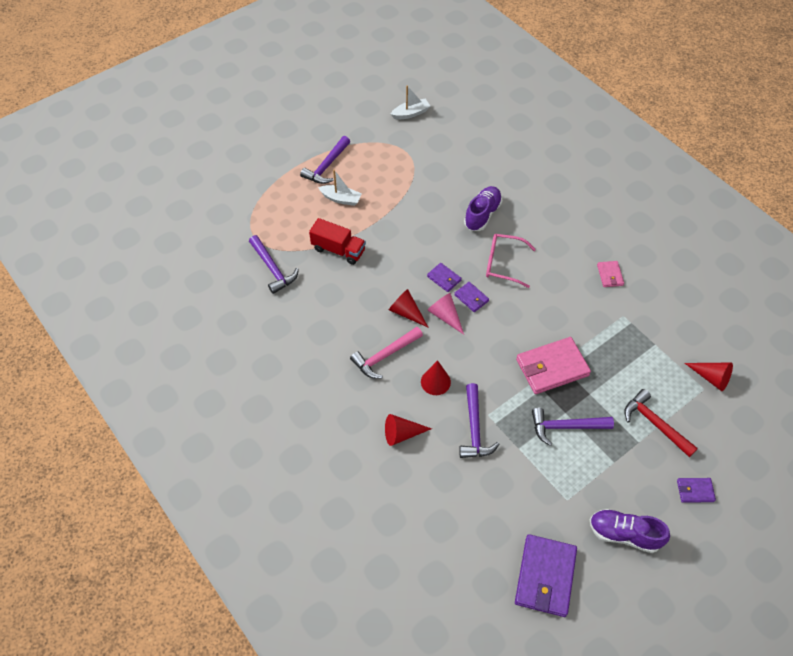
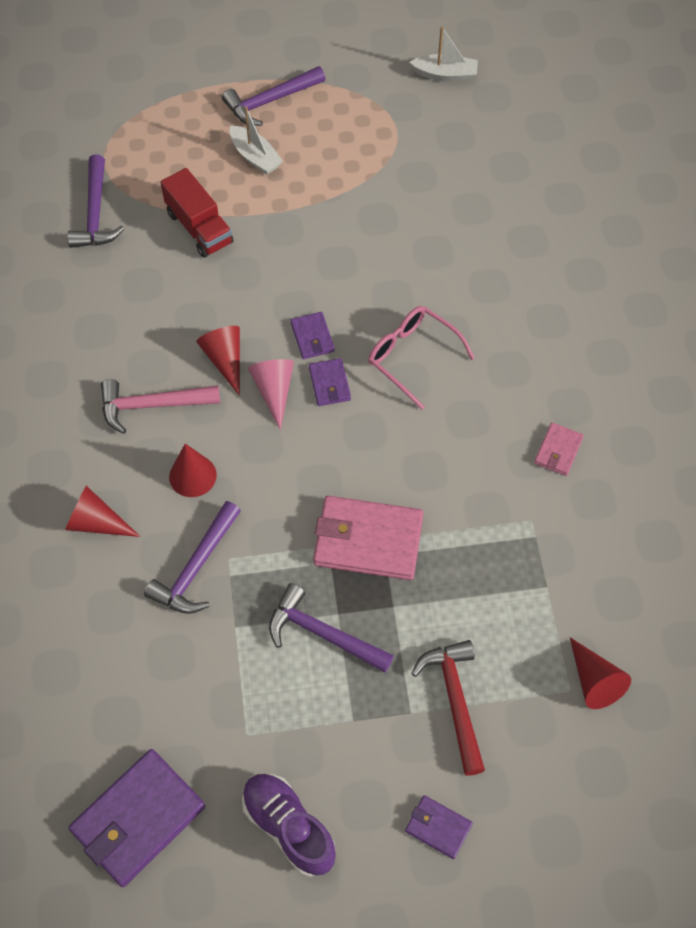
camera: 30 degrees right, 5 degrees up
(482, 214) = (436, 271): purple shoe -> none

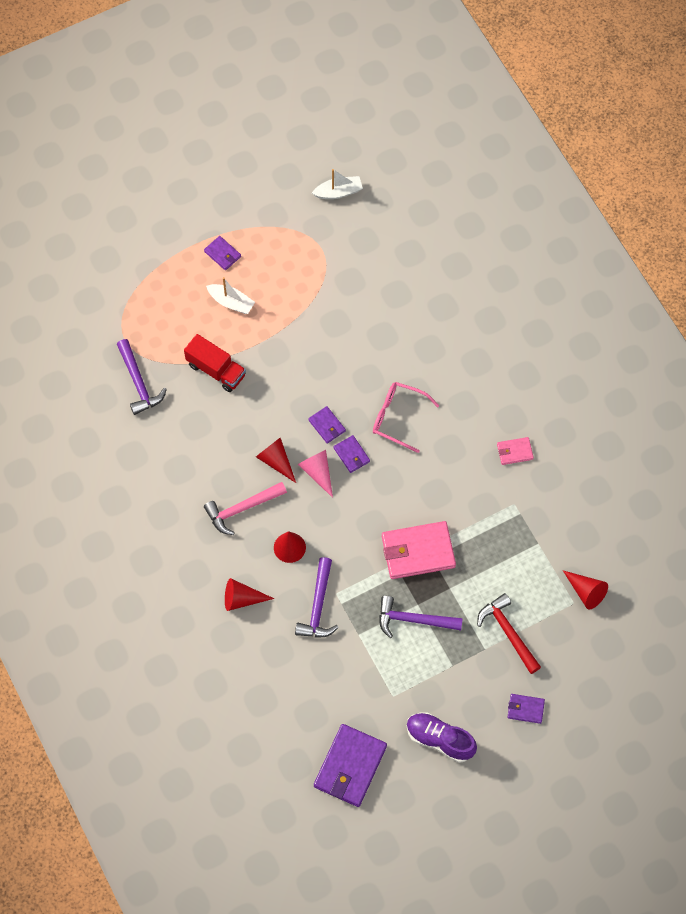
camera: 20 degrees left, 5 degrees up
(270, 101) = (222, 254): purple hammer -> purple wallet
(558, 451) = (514, 452): pink wallet -> pink wallet turned 75 degrees clockwise

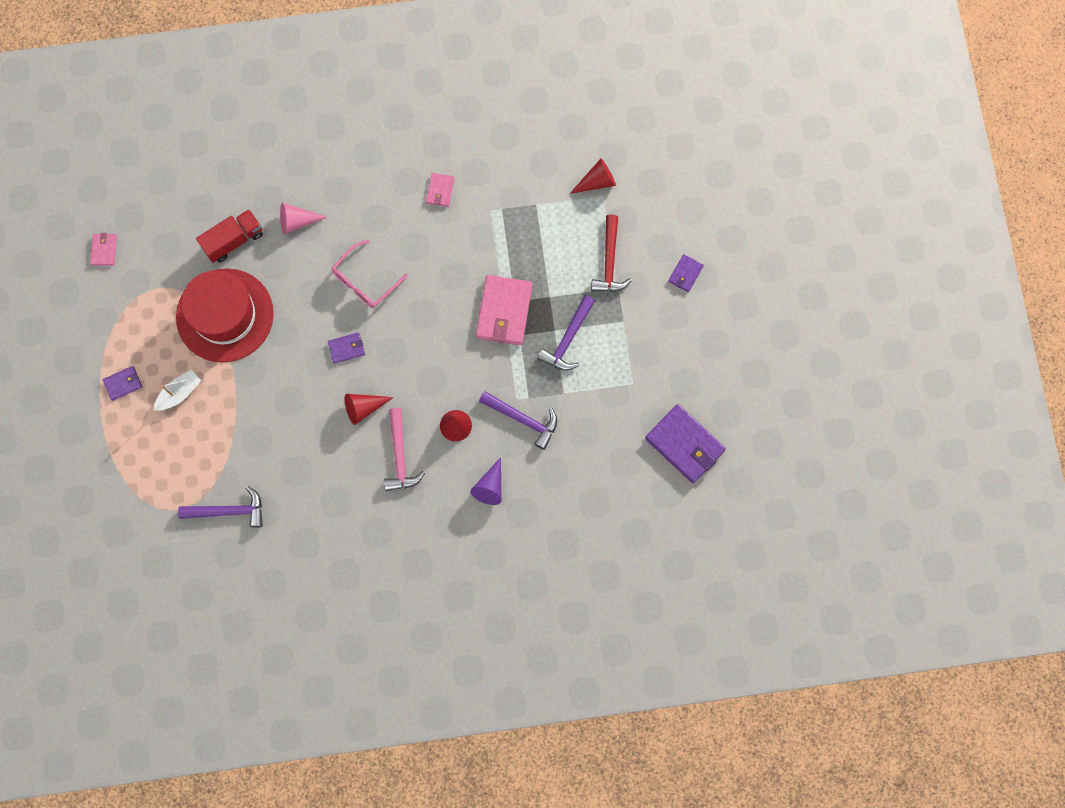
camera: 70 degrees left, 10 degrees up
(216, 370) = (246, 432): red truck -> red truck (233, 240)
(242, 599) = (490, 487): red cone -> purple cone
(317, 312) = (225, 315): none -> red hat
(317, 472) = (390, 373): pink cone -> pink cone (297, 221)
(338, 192) = (104, 250): white boat -> pink wallet
(351, 455) = (385, 336): purple wallet -> none
(439, 740) = (687, 357): purple shoe -> none
(508, 632) = (609, 262): red hammer -> red hammer turned 75 degrees counterclockwise

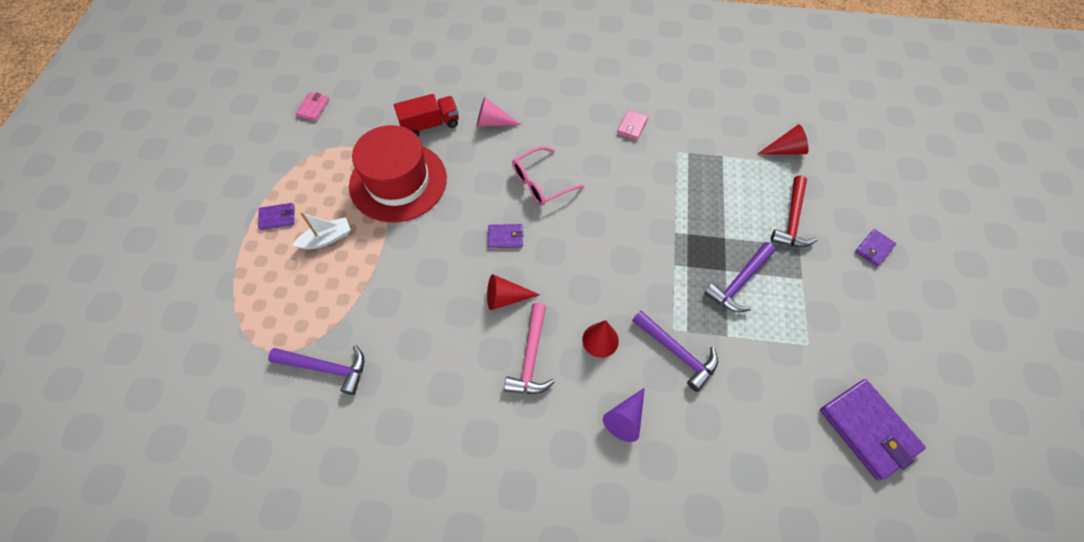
camera: 15 degrees right, 15 degrees down
(504, 311) = (675, 240): pink wallet -> none

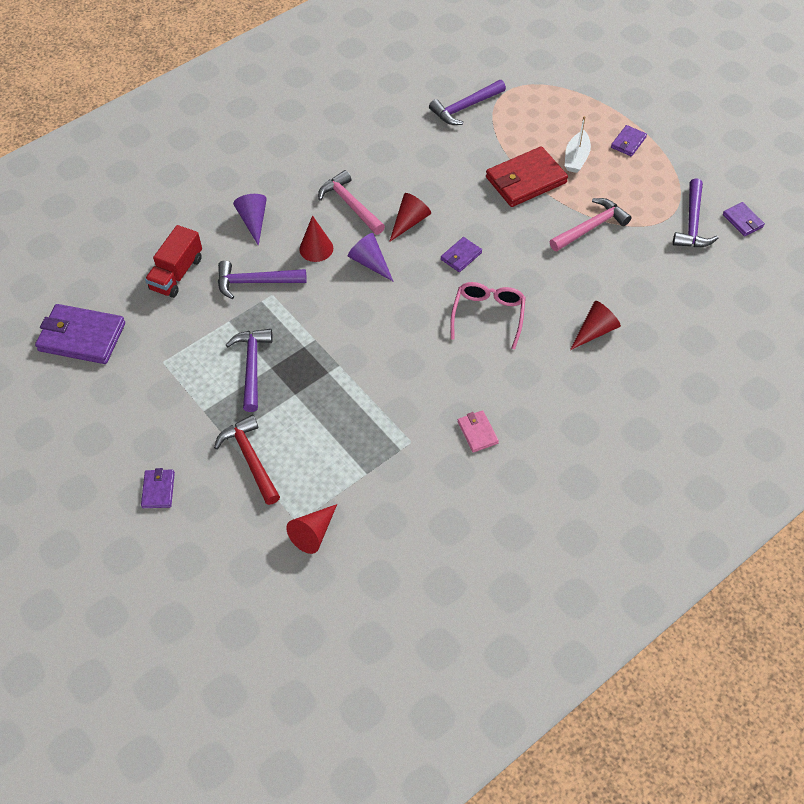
camera: 135 degrees right, 5 degrees down
(313, 108) = (742, 221): pink wallet -> purple wallet
(340, 131) = (692, 223): none -> purple hammer
(384, 254) = (525, 180): none -> red wallet
(398, 182) = (591, 227): red hat -> pink hammer
(430, 125) = (638, 285): red truck -> red truck (177, 273)
(492, 122) = (595, 331): pink cone -> red cone
(573, 290) = (370, 262): none -> purple cone

